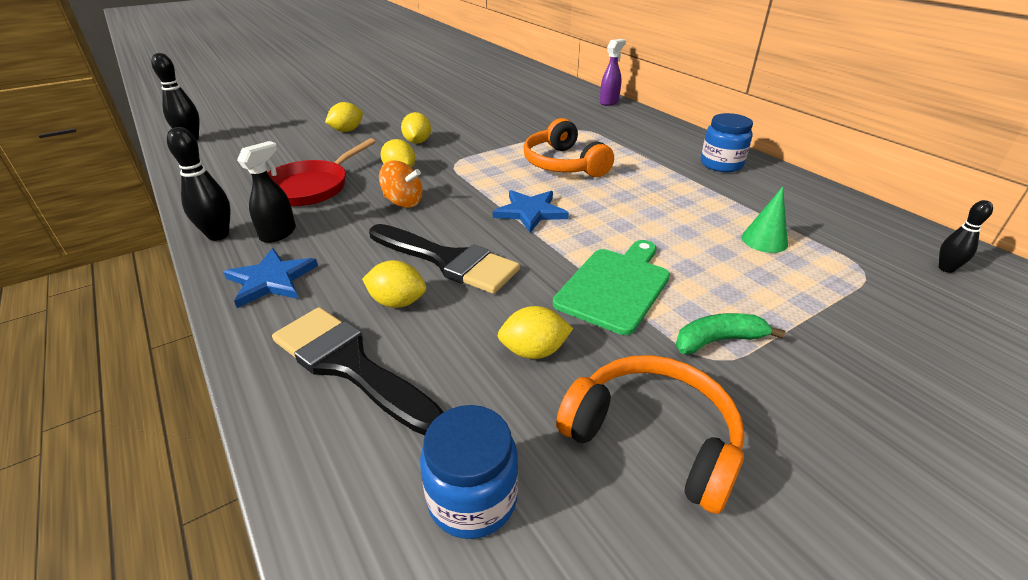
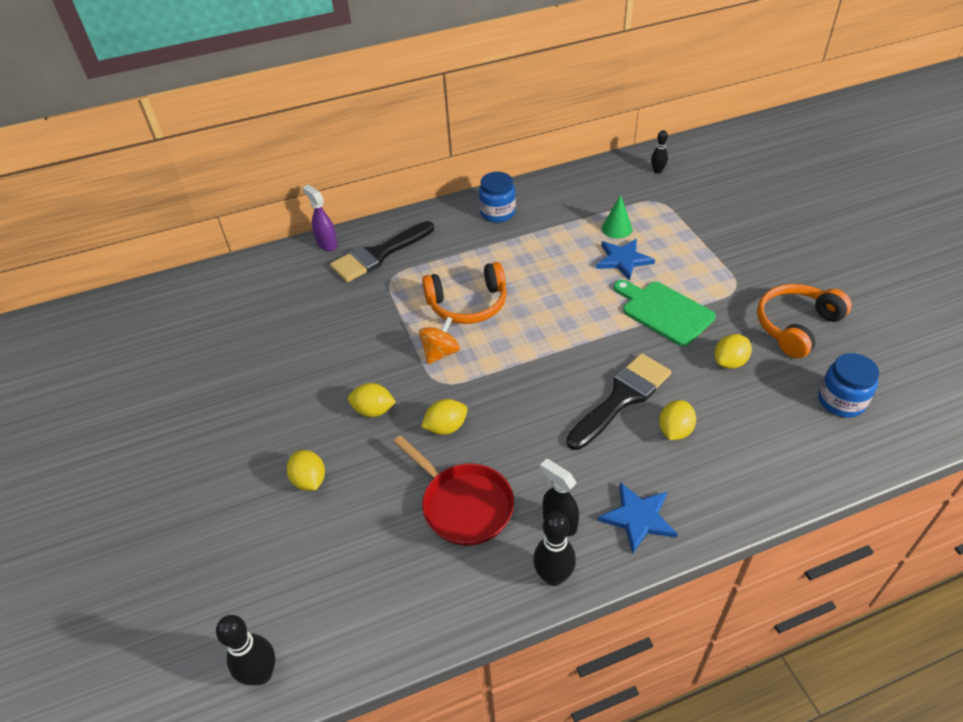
camera: 75 degrees left, 10 degrees up
(349, 365) = (743, 457): black brush -> black brush (378, 255)
(403, 202) = (516, 425): orange spinning top -> orange spinning top (440, 352)
(530, 212) = (554, 339): blue star -> blue star (623, 260)
(534, 351) = (729, 362): yellow lemon -> yellow lemon turned 45 degrees clockwise
(718, 340) = (720, 281): green banana -> none

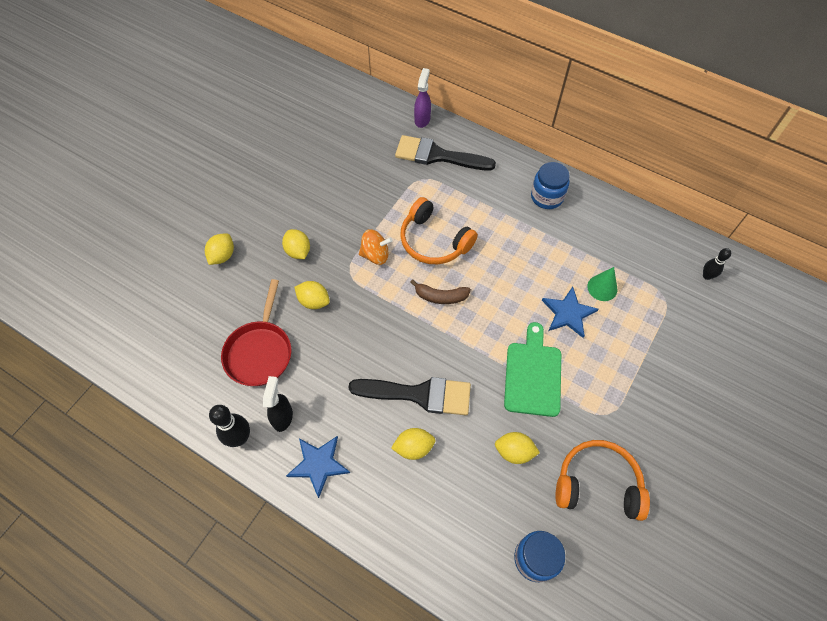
camera: 50 degrees right, 15 degrees up
(261, 674) = (88, 325): black bowling pin -> none
(531, 330) = (440, 296): none -> brown banana

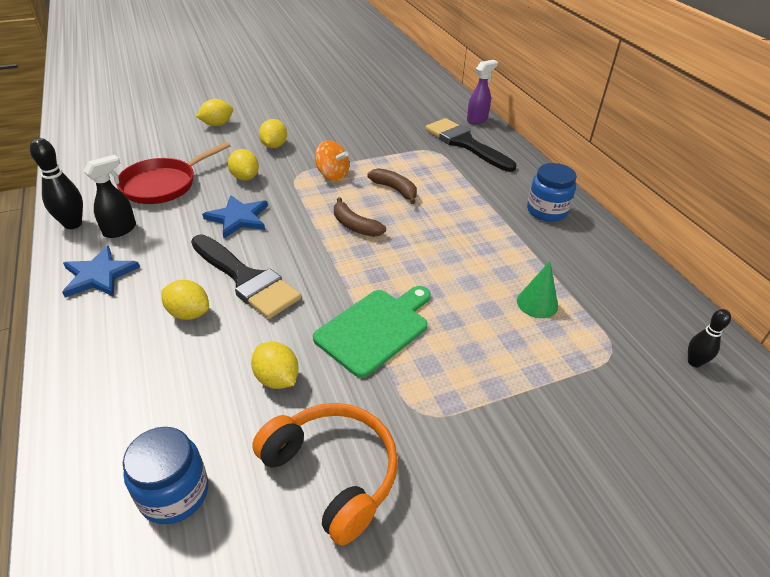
camera: 35 degrees right, 20 degrees down
(433, 241) = (395, 190): orange headphones -> brown banana
(568, 313) = (473, 303): blue star -> blue star (238, 218)

